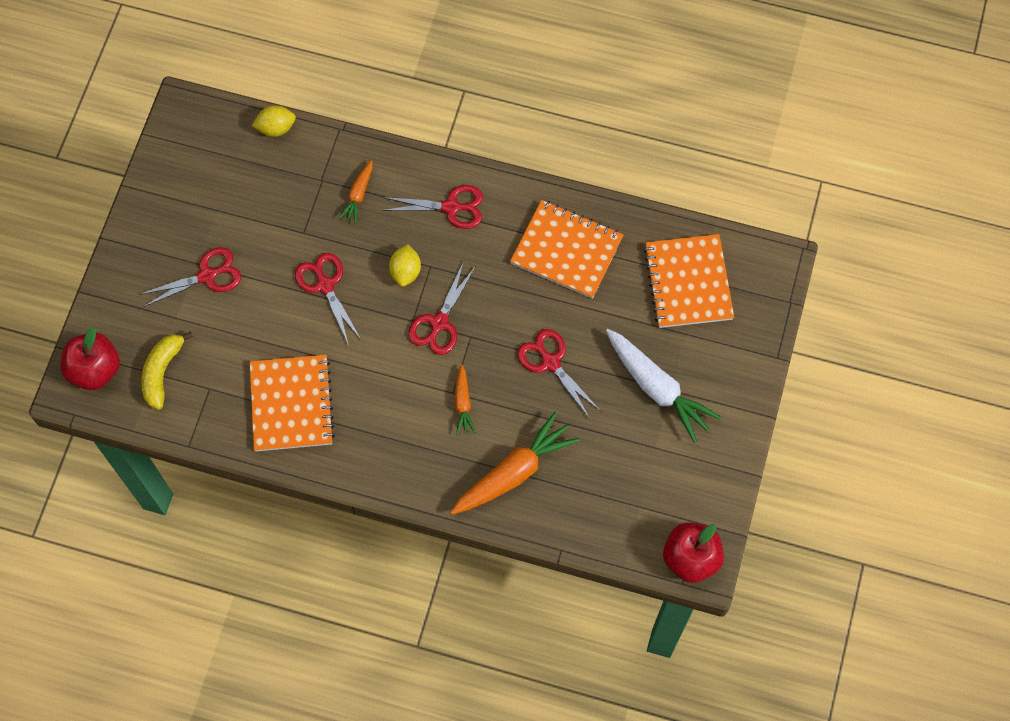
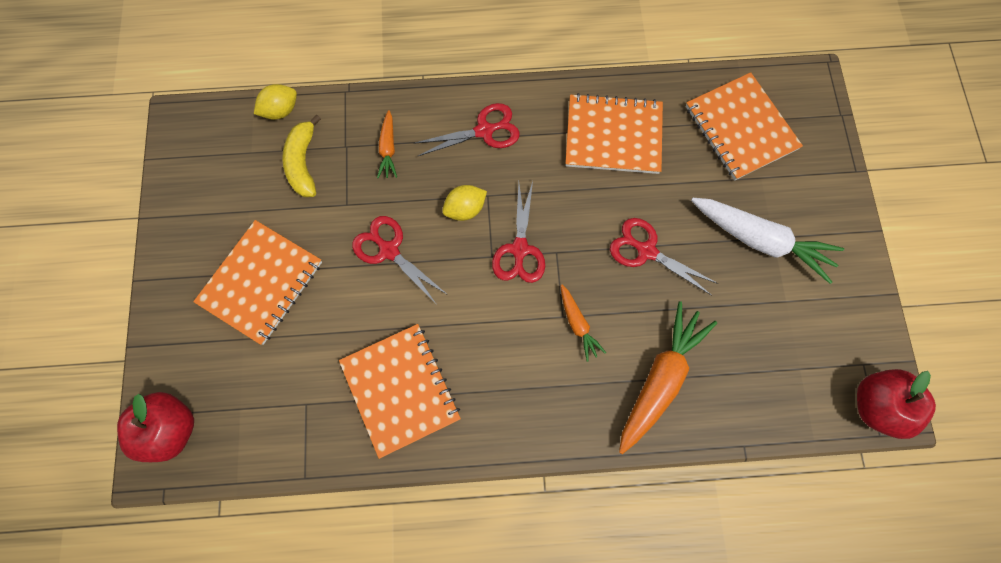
camera: 20 degrees left, 5 degrees up
(162, 372) = (248, 404): yellow banana -> yellow banana (303, 163)
(207, 276) = (261, 283): red scissors -> orange notebook
(405, 272) = (465, 209): yellow lemon -> yellow lemon turned 75 degrees clockwise

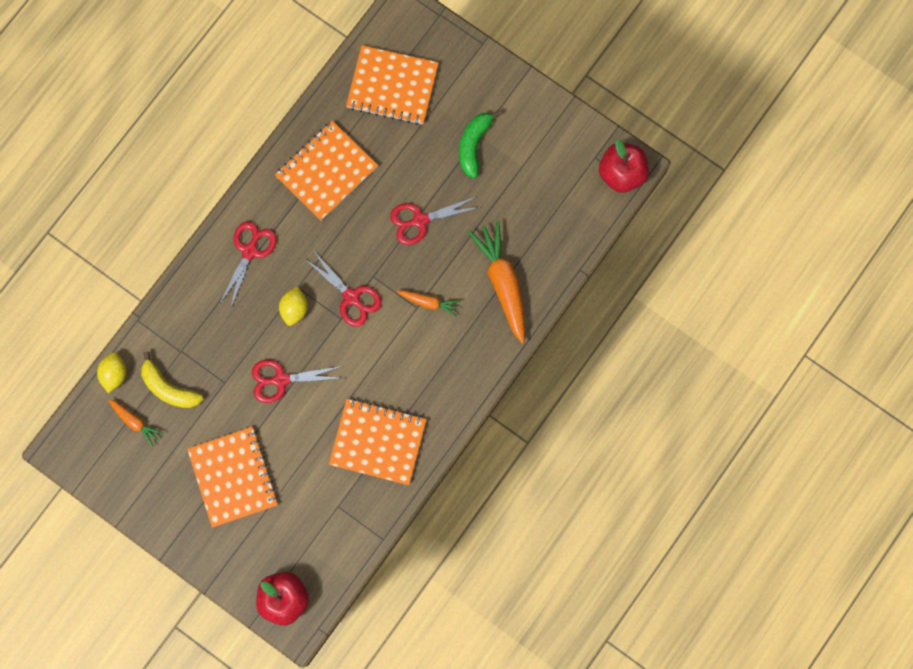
camera: 50 degrees left, 5 degrees up
(388, 149) = (208, 325): orange carrot -> orange carrot (135, 422)
(761, 240) = (474, 145): white carrot -> green banana

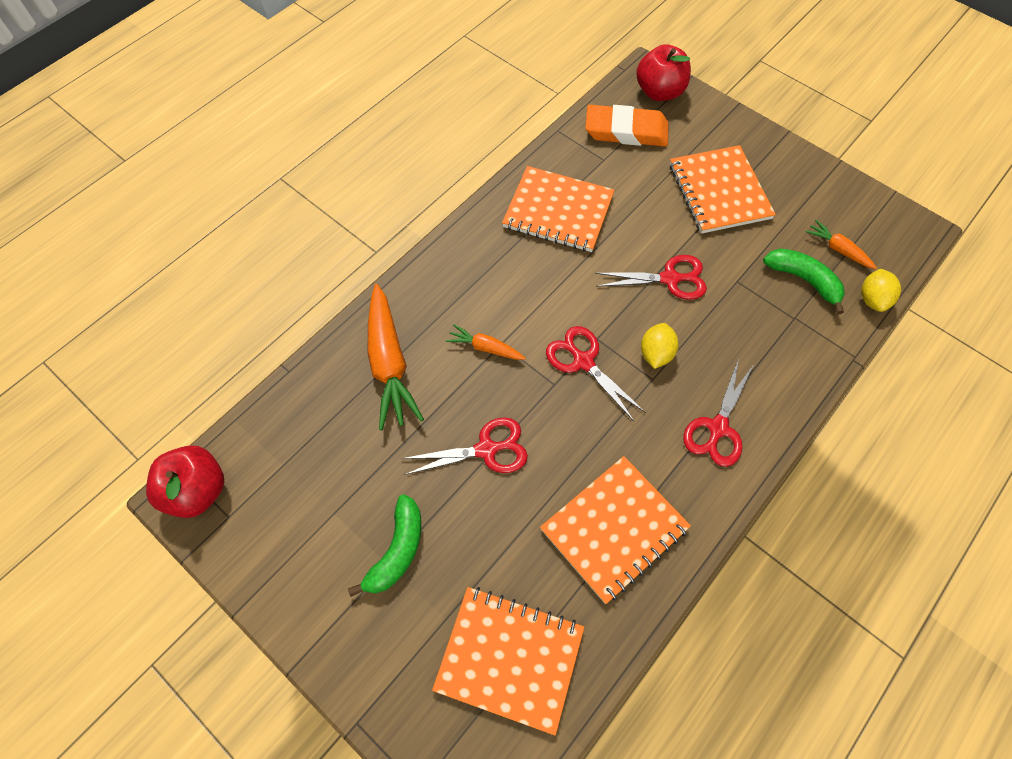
camera: 175 degrees left, 15 degrees down
(169, 388) = (803, 280): yellow banana -> green banana
(317, 543) = (626, 131): none -> orange eraser

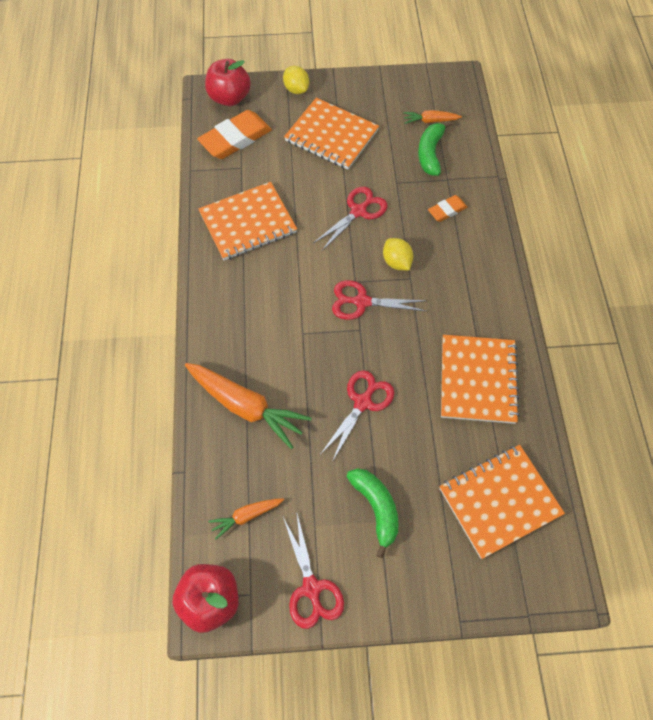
camera: 45 degrees left, 0 degrees up
(485, 347) = (295, 344): orange carrot -> orange carrot (246, 516)
(718, 428) = (471, 275): red scissors -> red scissors (311, 588)
(761, 346) = (447, 210): none -> orange eraser
(803, 280) = (430, 153): green banana -> green banana turned 75 degrees counterclockwise
(872, 299) = (475, 136): yellow lemon -> yellow lemon (296, 89)

